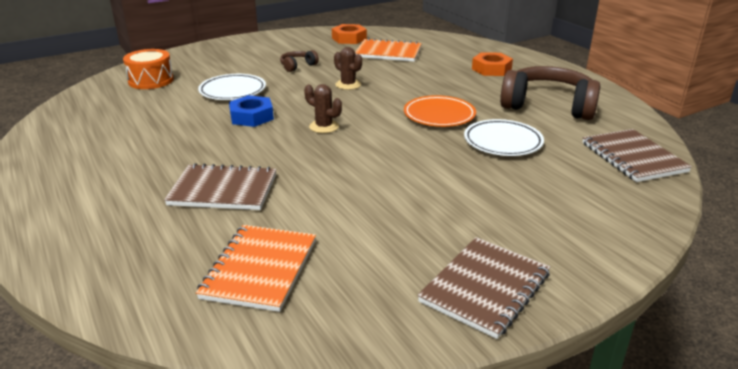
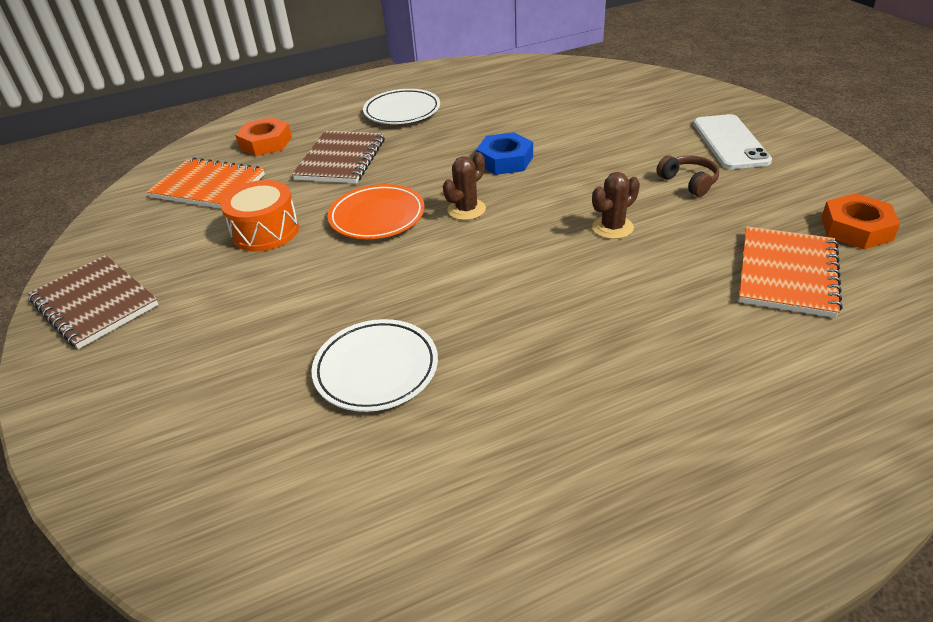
camera: 100 degrees right, 10 degrees up
(151, 80) = (617, 92): orange drum -> orange drum (265, 231)
(233, 91) = (585, 142): white plate -> white plate (402, 111)
(250, 54) = (730, 142): none -> white phone
(439, 115) = (485, 312): orange plate -> orange plate (377, 217)
(491, 69) = (719, 414): orange nut -> orange nut (265, 143)
(548, 106) = (509, 466): brown headphones -> none
(633, 157) = (265, 537): brown notebook -> none

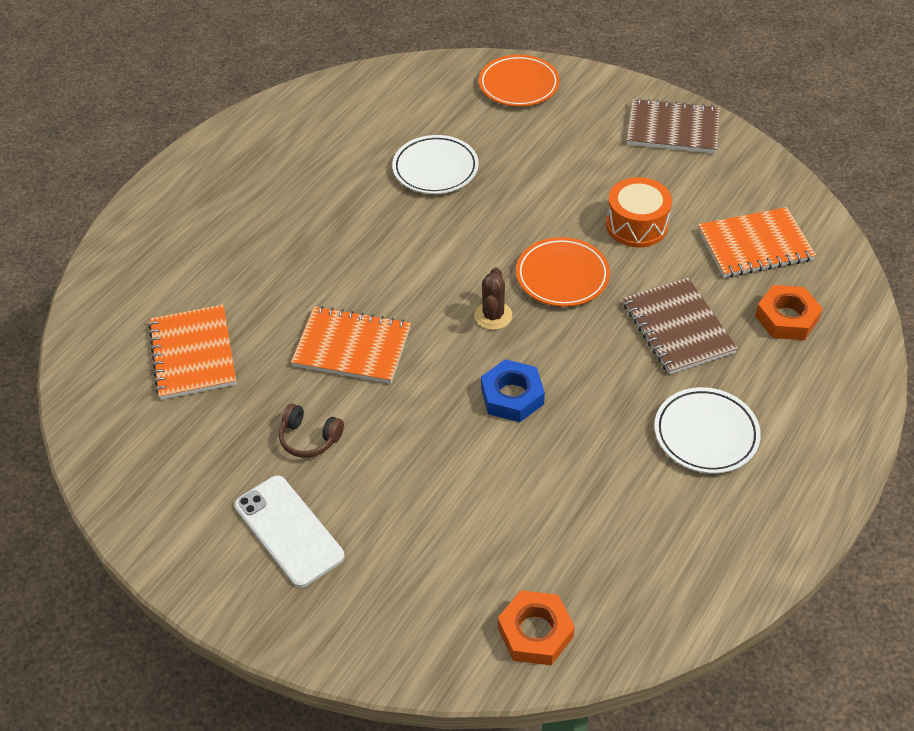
camera: 145 degrees right, 10 degrees up
(139, 449) = (518, 85): none -> orange plate
(612, 227) = (352, 347): brown cactus -> orange notebook
(856, 229) = (141, 432): orange nut -> orange nut (535, 632)

